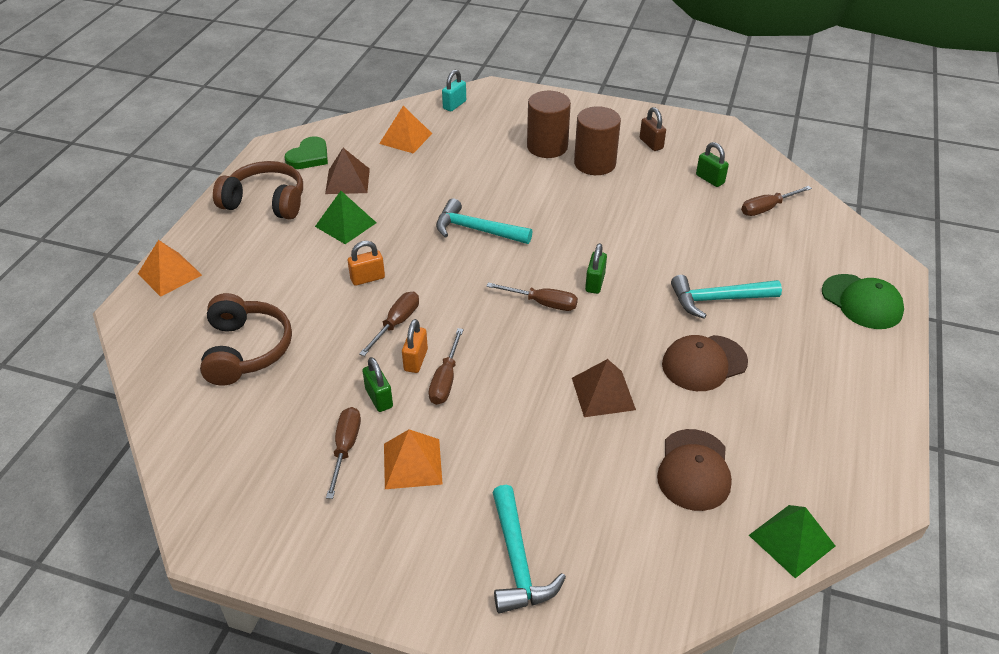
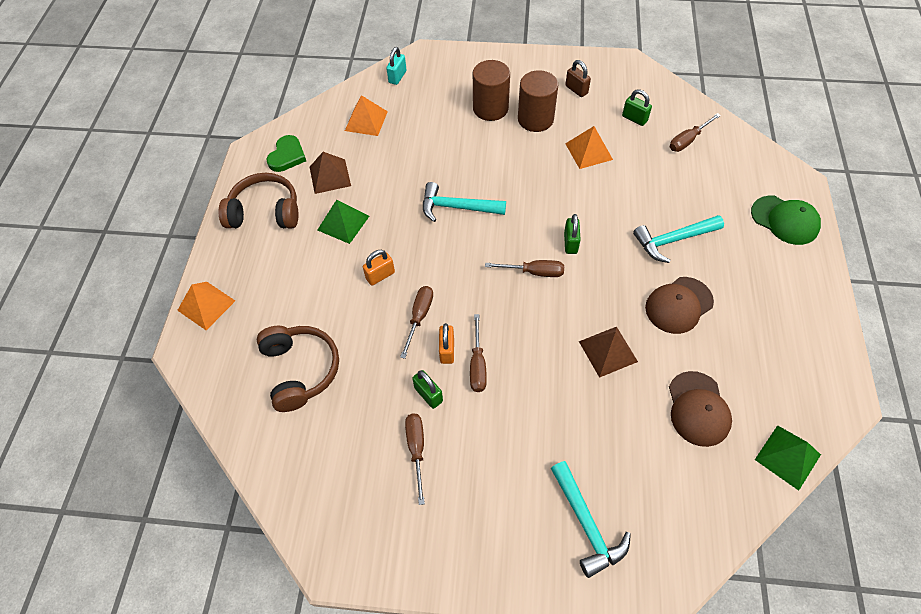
camera: 10 degrees left, 15 degrees up
(412, 463) = (476, 452): orange pyramid -> orange pyramid (589, 151)

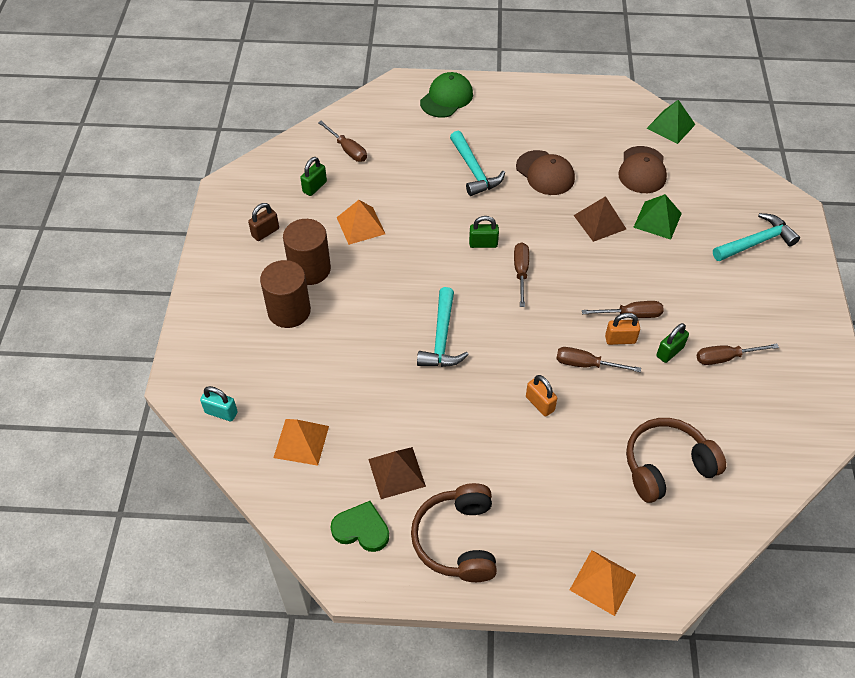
camera: 95 degrees left, 5 degrees down
(343, 223) = (469, 448): green pyramid -> green pyramid (657, 220)
(698, 409) = (642, 170): brown cap -> brown cap turned 105 degrees clockwise

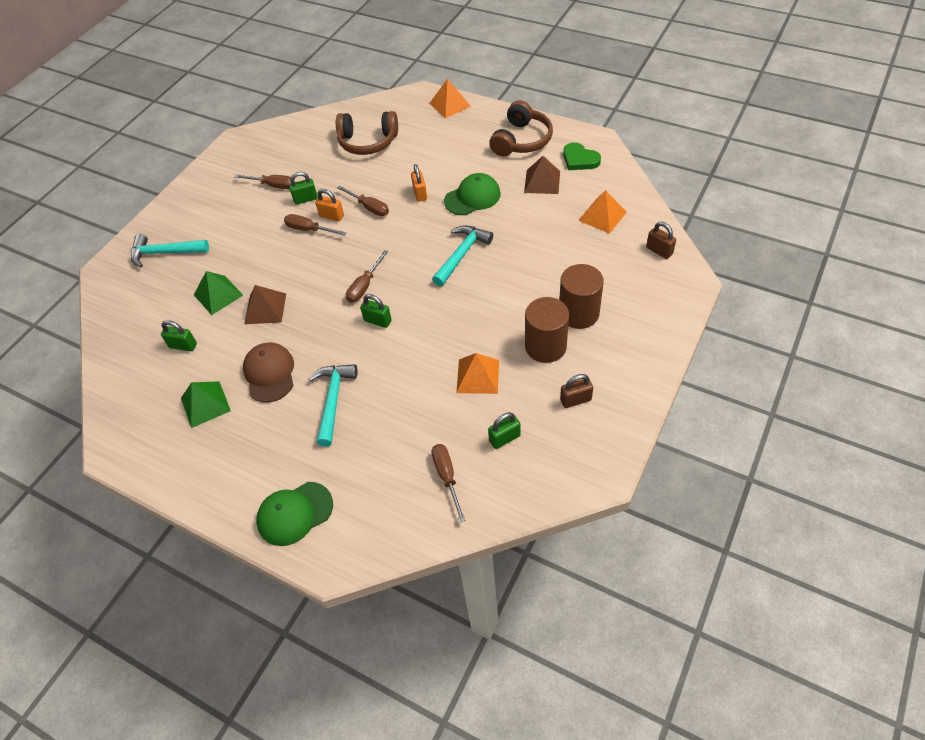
camera: 150 degrees left, 0 degrees up
(221, 412) = (659, 251): turquoise padlock -> brown padlock
(472, 419) = (472, 197): none -> green cap
(642, 170) = (183, 346): brown cap -> green padlock
(670, 126) = (110, 384): green pyramid -> green pyramid (205, 404)

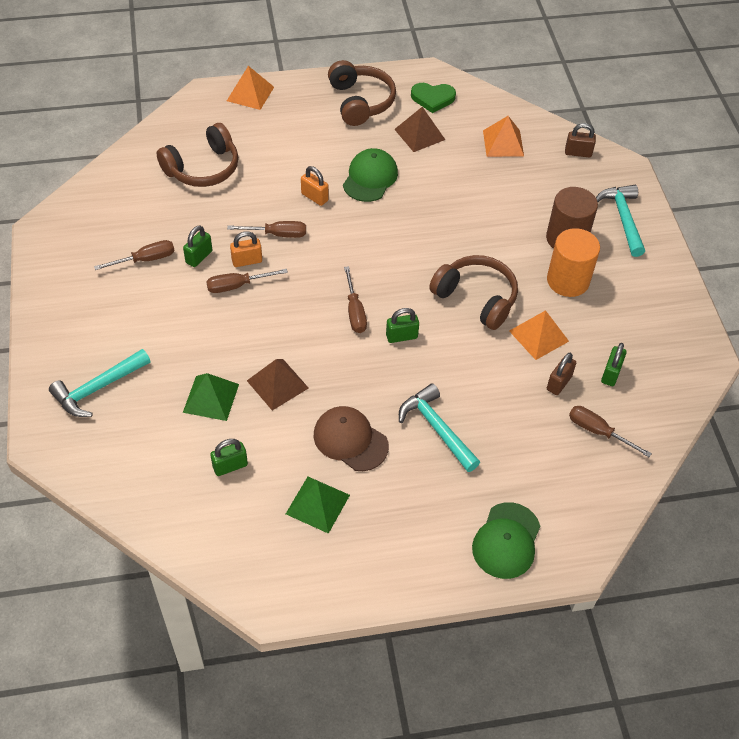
camera: 45 degrees left, 0 degrees up
(459, 322) = (476, 298): none -> brown headphones
(462, 255) = (416, 237): turquoise hammer -> turquoise hammer (623, 219)
(545, 346) = (568, 280): brown cylinder -> orange cylinder
(575, 400) = (633, 311): brown padlock -> brown padlock (559, 383)

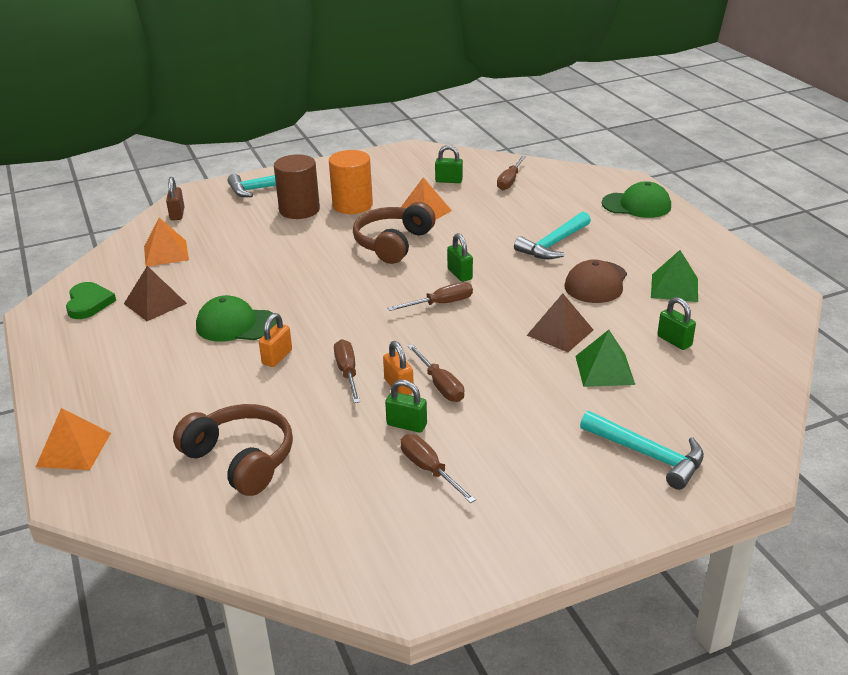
camera: 100 degrees left, 20 degrees down
(360, 102) = (94, 352): brown headphones -> none
(559, 383) = (471, 199): brown padlock -> none

